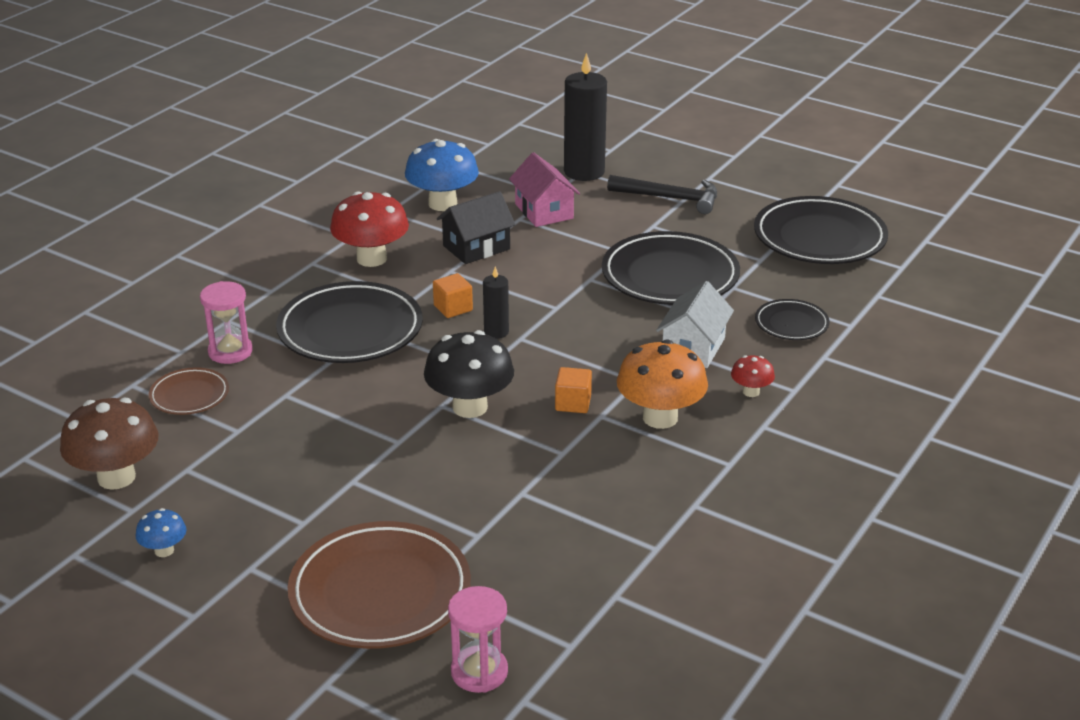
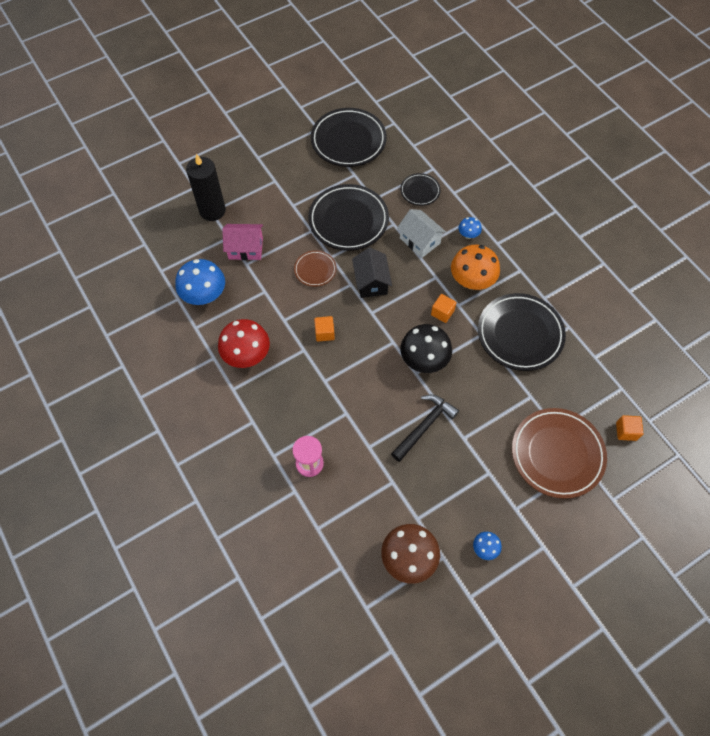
camera: 65 degrees left, 30 degrees up
(189, 395) = (345, 498): brown plate -> brown plate (315, 270)
(350, 330) = (320, 392): black plate -> black plate (520, 334)
(476, 247) = (266, 297): black house -> black house (371, 282)
(479, 672) = (626, 431): pink hourglass -> orange cube
(496, 332) = (360, 321): black candle -> none
(670, 198) = (268, 184): black hammer -> black hammer (424, 426)
(751, 392) = (468, 235): red mushroom -> blue mushroom

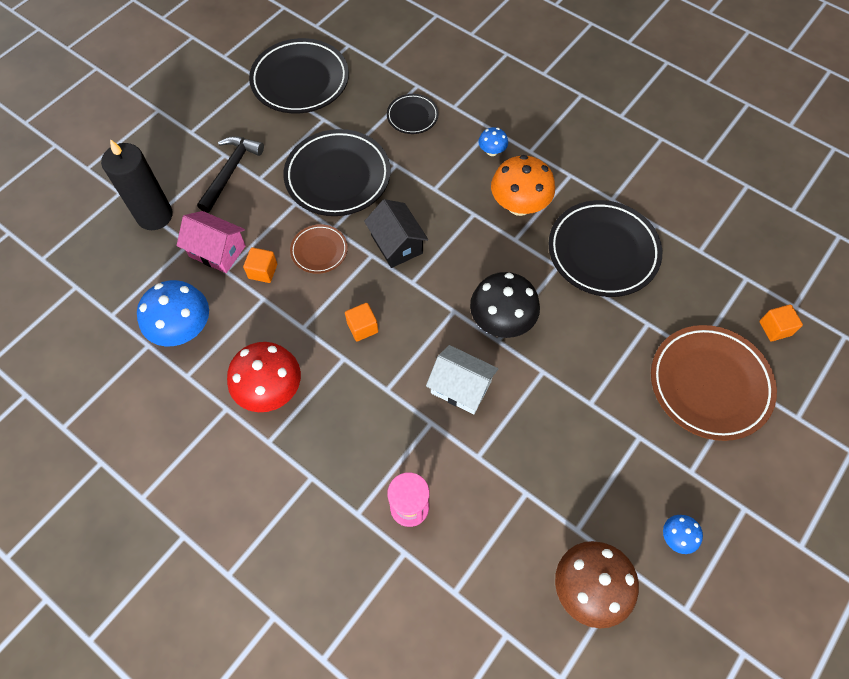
camera: 20 degrees left, 0 degrees up
(245, 248) = (217, 251): pink house -> pink house turned 45 degrees clockwise
(420, 240) = (436, 175): white house -> white house (461, 387)
(424, 426) = (536, 405): black hammer -> black hammer (230, 171)
(442, 313) = (500, 255): orange cube -> orange cube (263, 271)

